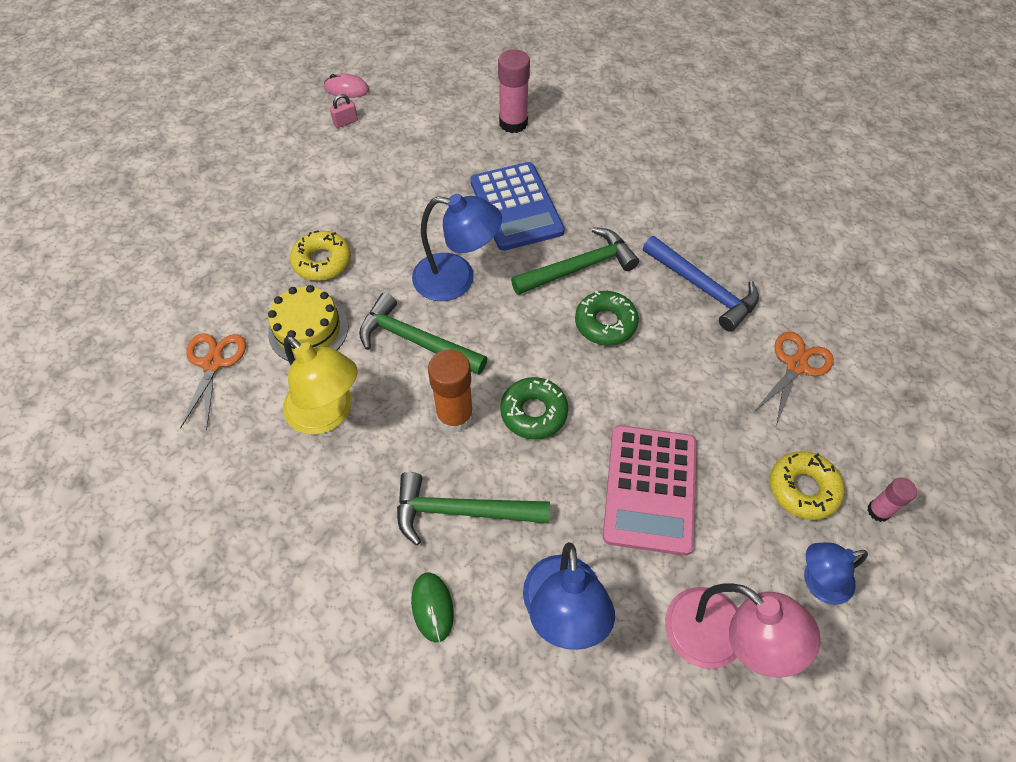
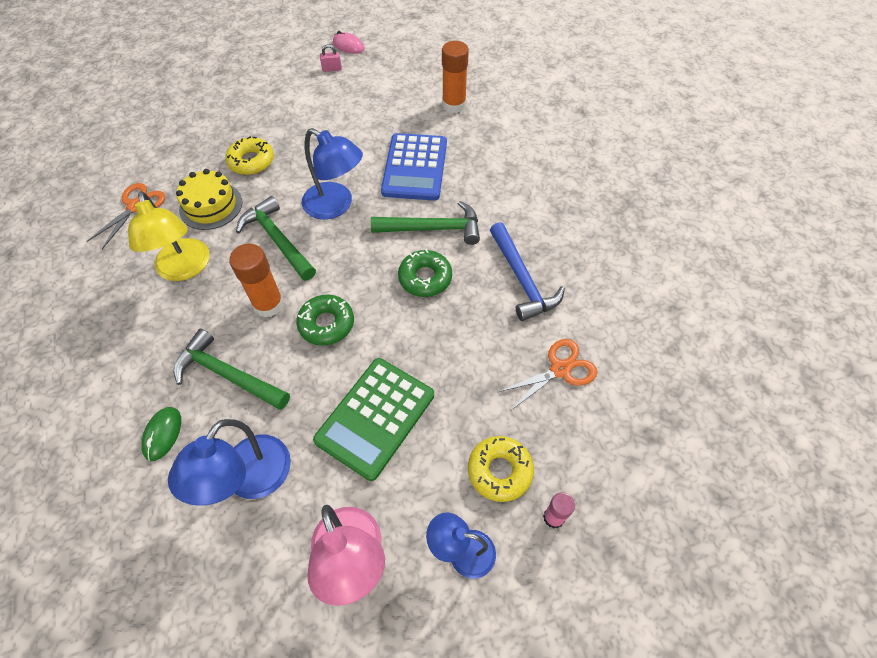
camera: 25 degrees right, 0 degrees up
(513, 123) = (454, 105): pink glue stick -> orange glue stick
(650, 489) = (375, 417): pink calculator -> green calculator

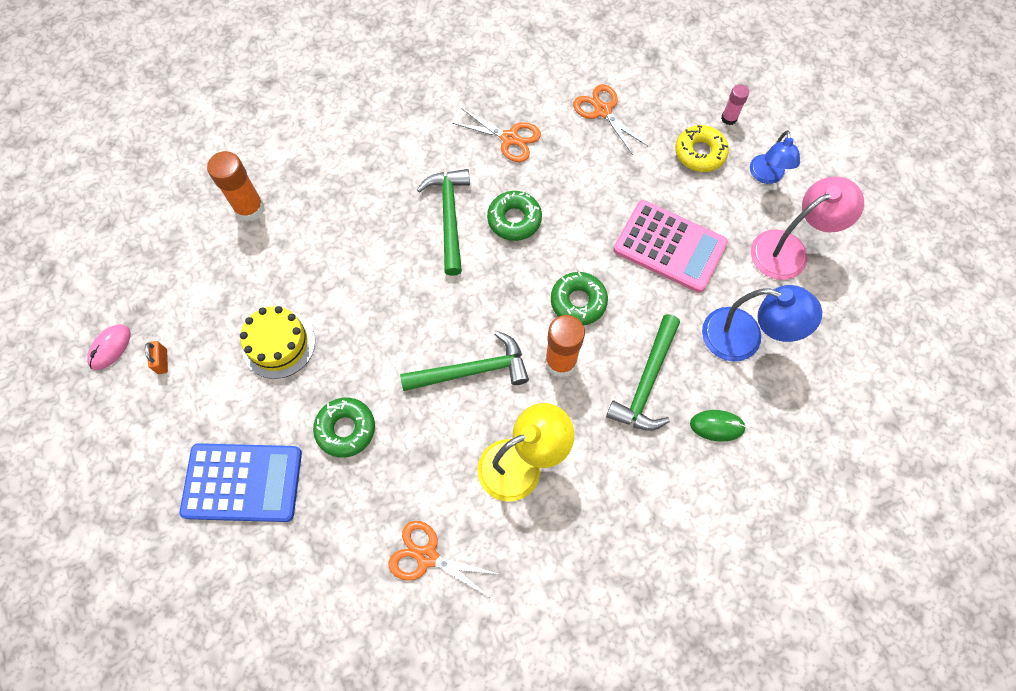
camera: 95 degrees left, 10 degrees up
(211, 206) = (423, 460): yellow cake -> yellow cake (278, 344)
(251, 161) = (346, 429): yellow donut -> green donut
(277, 239) = (473, 370): green hammer -> green hammer turned 150 degrees counterclockwise
(332, 69) = (162, 361): pink padlock -> orange padlock
(336, 206) = (419, 317): blue lamp -> none
(375, 417) = (669, 246): green calculator -> pink calculator
(415, 167) = (358, 242): blue calculator -> blue calculator (243, 482)
(522, 279) = (509, 138): blue hammer -> orange scissors

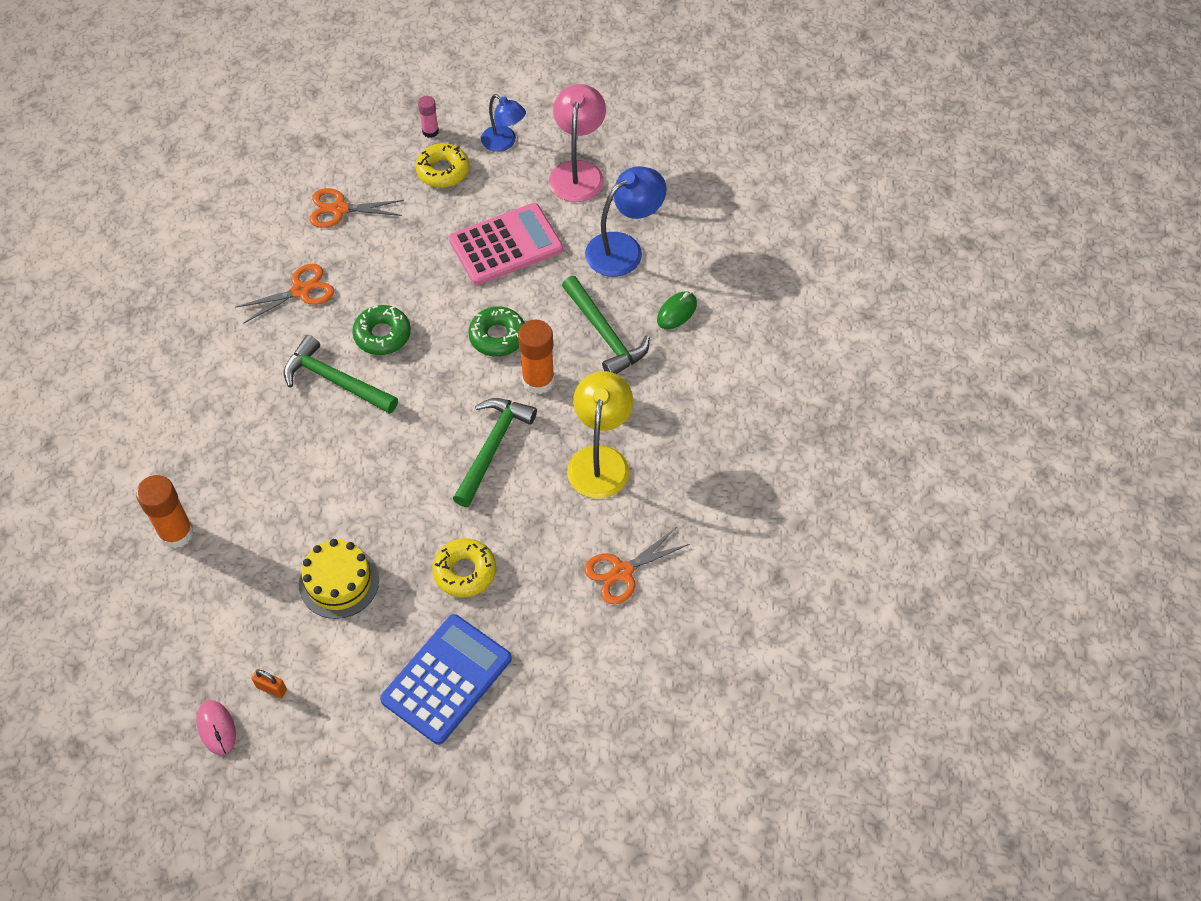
camera: 55 degrees left, 10 degrees down
(346, 429) = (465, 571): green donut -> yellow donut

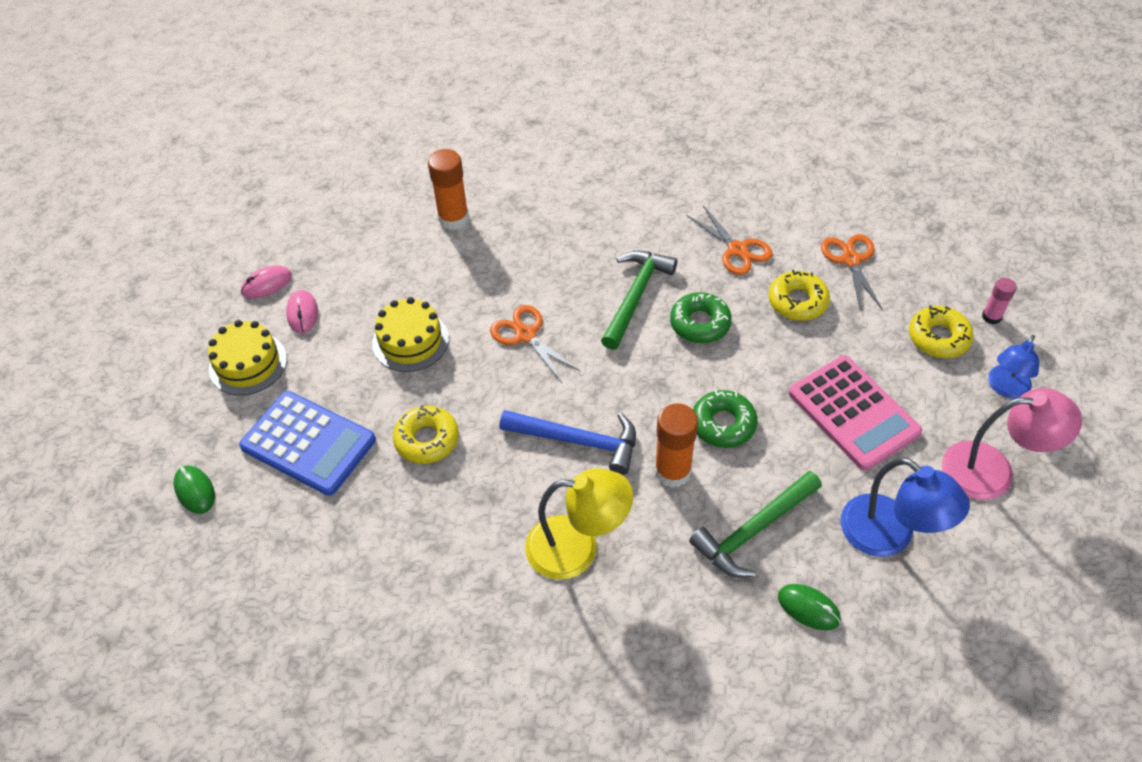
camera: 85 degrees right, 5 degrees down
(271, 688) = (302, 313): orange padlock -> pink mouse
(328, 743) = (248, 363): none -> yellow cake
(377, 258) = (797, 301): none -> yellow donut
(482, 787) = (195, 491): none -> green mouse
(493, 447) = (578, 441): green hammer -> blue hammer
(622, 572) = (434, 588): orange scissors -> orange scissors (525, 335)

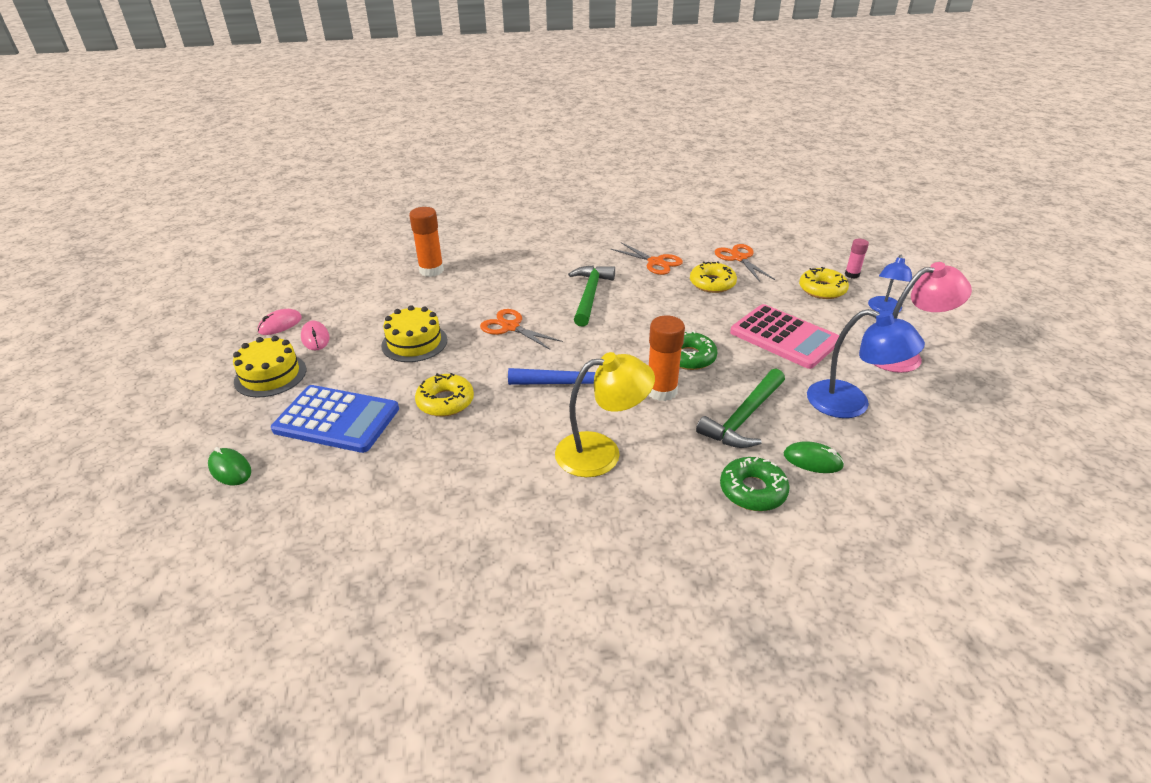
camera: 15 degrees left, 15 degrees down
(700, 323) = (645, 303): green donut -> green donut (752, 490)

